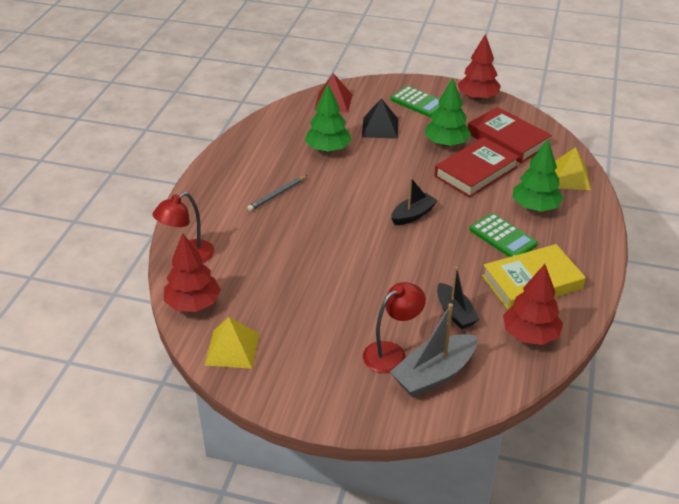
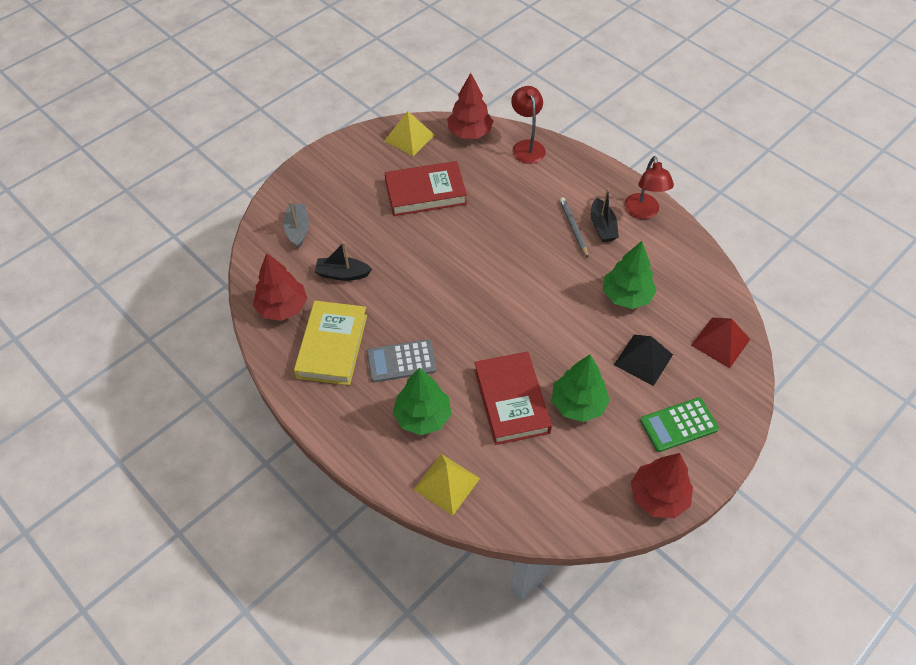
camera: 120 degrees right, 15 degrees up
(391, 353) = (336, 217): red lamp -> red lamp (643, 212)
(413, 215) = (479, 310): black boat -> black boat (602, 227)
(434, 374) = (298, 230): grey boat -> grey boat, size x0.66
(502, 237) = (401, 361): green calculator -> grey calculator
(507, 140) = (550, 470): red book -> red book (425, 192)

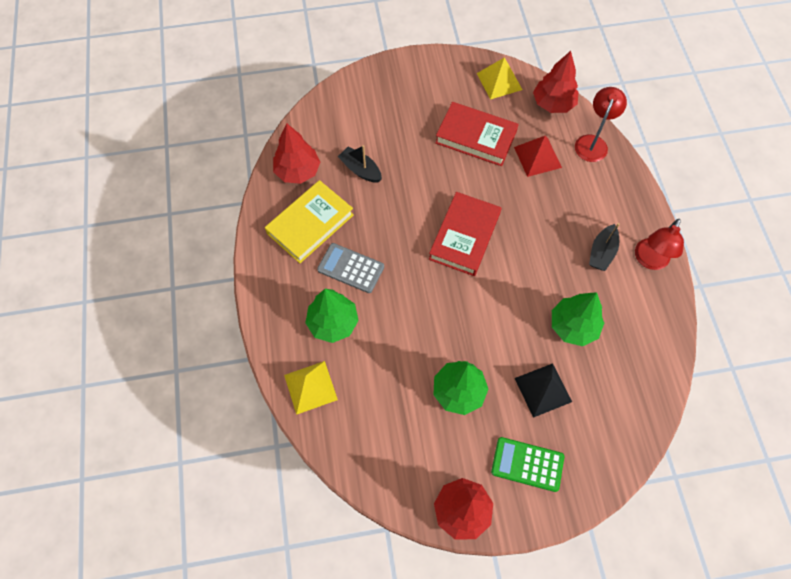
camera: 35 degrees right, 10 degrees up
(298, 230) = (354, 113): grey boat -> none
(511, 401) = (409, 354): red book -> red book (464, 236)
(573, 228) = (575, 239): grey pencil -> none
(720, 342) = (623, 418): red pyramid -> red pyramid (537, 157)

